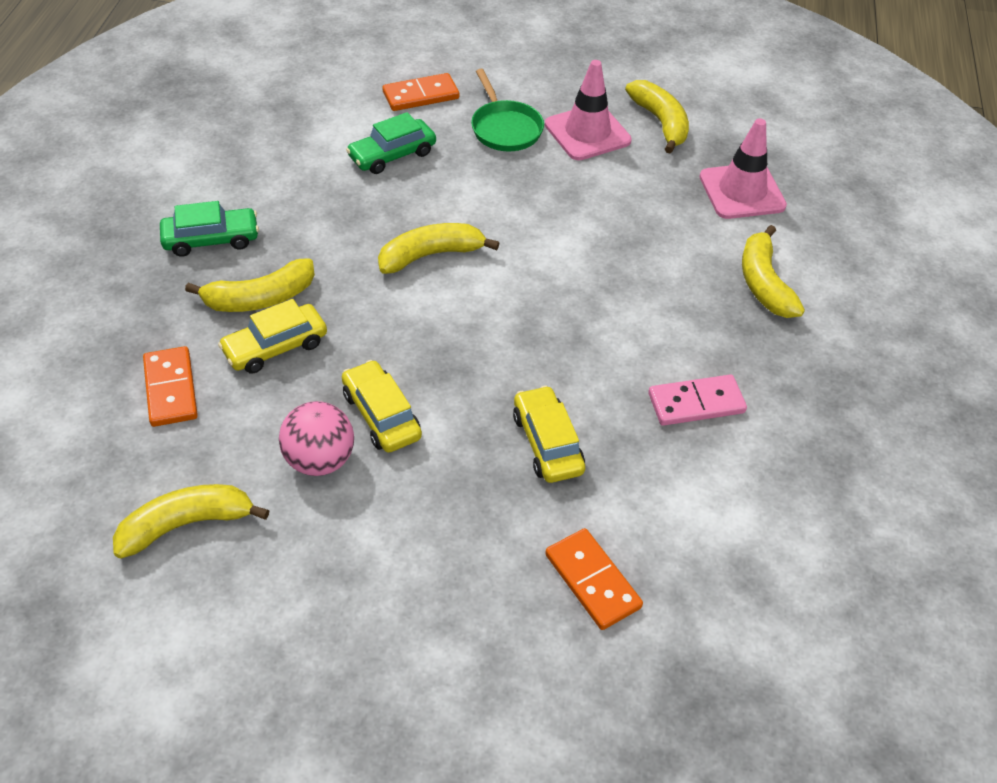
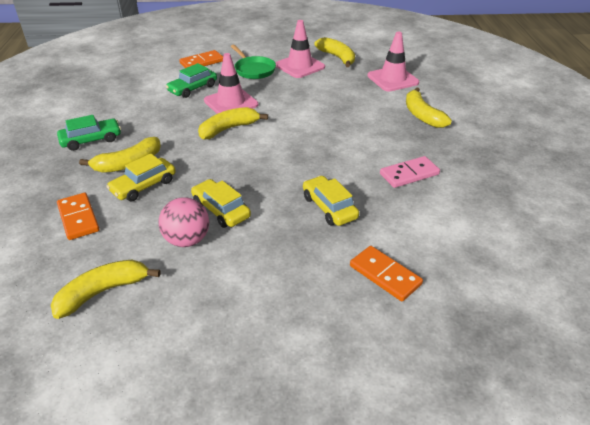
camera: 10 degrees left, 10 degrees down
(448, 198) = (231, 103): none -> pink traffic cone

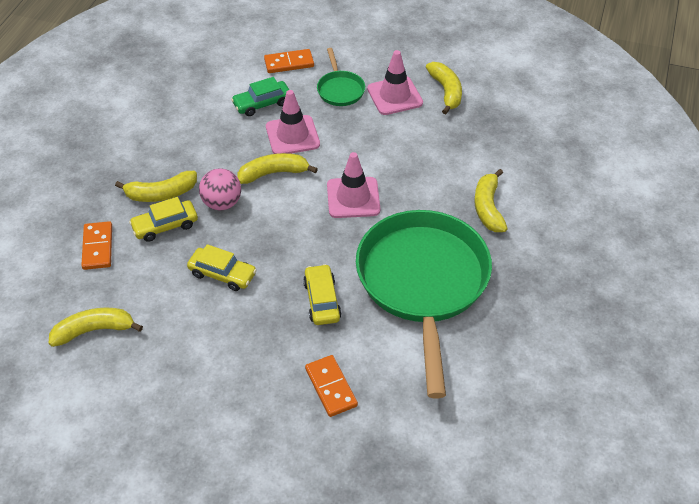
camera: 20 degrees right, 10 degrees up
(91, 140) = (137, 153): green car -> none
(187, 240) = (180, 298): pink ball -> pink ball (222, 203)
(221, 210) = (222, 274): yellow car -> yellow car turned 135 degrees clockwise
(392, 79) = (489, 144): pink traffic cone -> pink traffic cone (353, 198)
(409, 174) = (423, 283): pink domino -> green pan

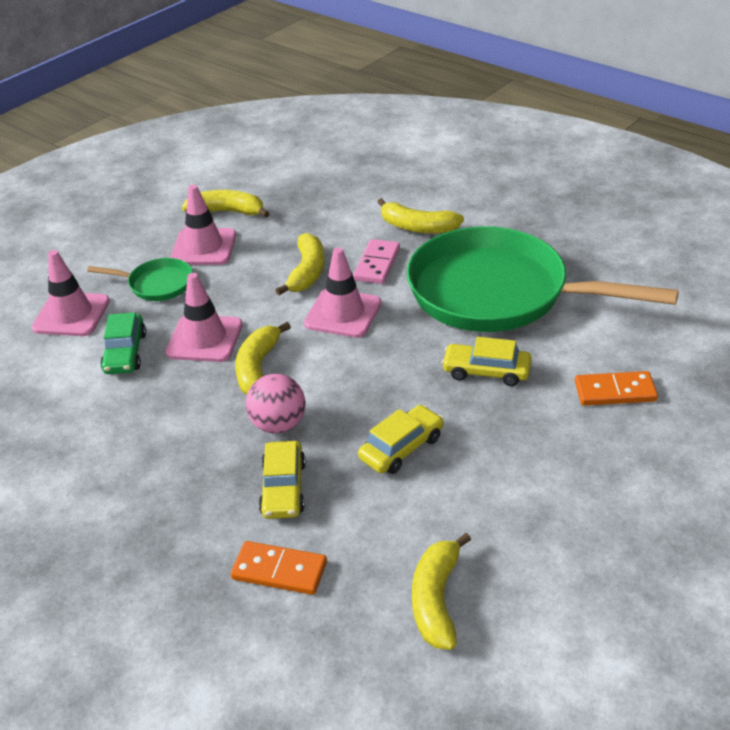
camera: 65 degrees left, 10 degrees down
(161, 194) = (220, 482): yellow banana -> yellow banana (307, 272)
(289, 63) = (71, 315): orange domino -> pink traffic cone
(424, 198) = (377, 264): none -> pink domino

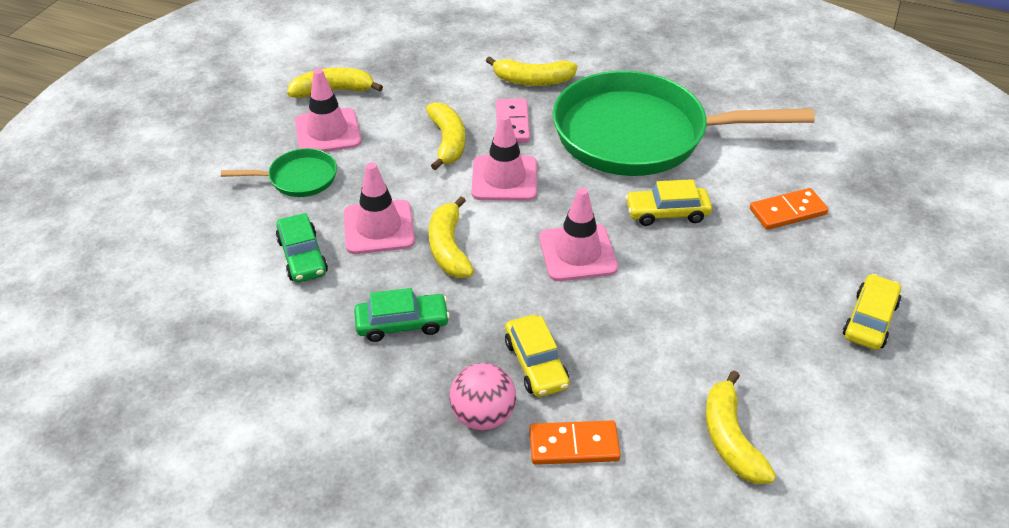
camera: 20 degrees left, 5 degrees up
(71, 315) = (221, 226): pink traffic cone -> pink traffic cone (577, 253)
(181, 428) = (402, 324): none -> green car
(278, 424) = (498, 301): pink ball -> pink ball (483, 416)
(401, 448) = (627, 301): yellow car -> yellow car (870, 320)

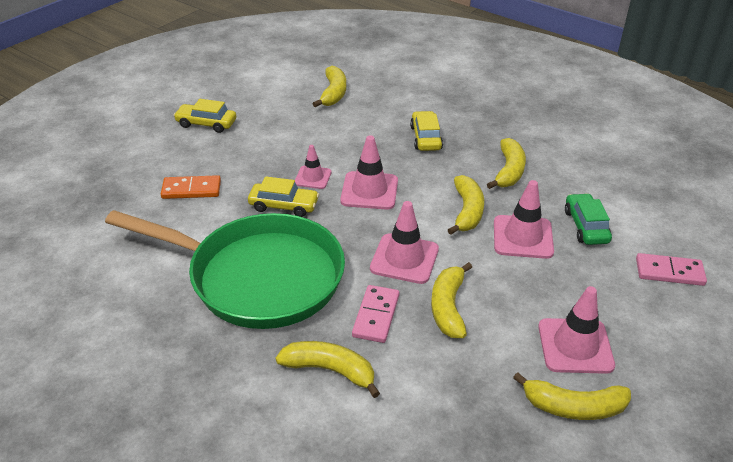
camera: 165 degrees left, 5 degrees down
(216, 218) = (669, 272): none -> pink domino
(298, 178) = (600, 296): green pan -> none
(402, 324) = (509, 171): green car -> yellow banana
(483, 416) = (465, 122): pink ball -> none
(574, 445) = (418, 104): orange domino -> none
(658, 258) = (313, 177): none -> pink traffic cone
(870, 320) = (206, 124): yellow car -> yellow car turned 60 degrees clockwise

